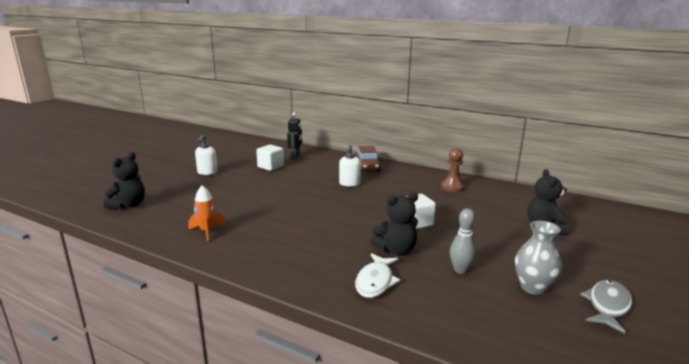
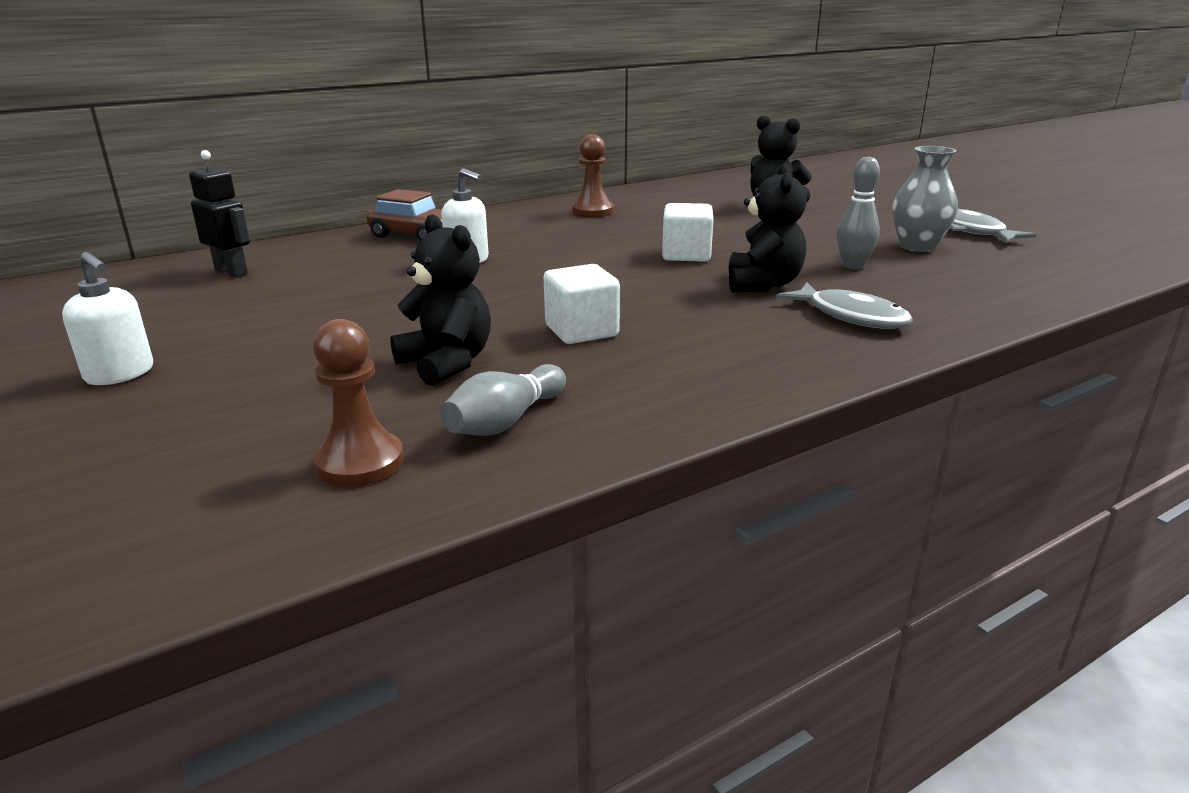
camera: 60 degrees left, 5 degrees up
(128, 205) = (141, 523): black teddy bear -> black teddy bear (447, 363)
(169, 219) = (360, 462): none -> brown pawn
(207, 231) = (505, 421): orange rocket -> grey bowling pin
(270, 166) = (242, 302): white cube -> white cube (581, 331)
(375, 281) = (851, 316): white fish -> grey fish

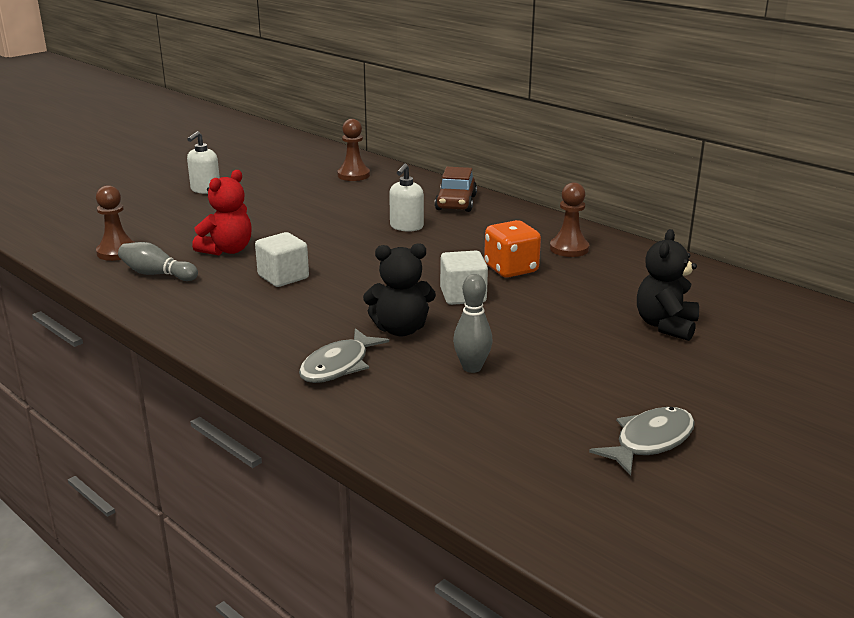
camera: 75 degrees right, 0 degrees up
(232, 272) = (353, 175): black robot -> brown pawn
(447, 363) = (227, 250): black teddy bear -> red teddy bear
(629, 233) = (511, 269): none -> orange dice
(917, 246) = (560, 403): grey vase -> none

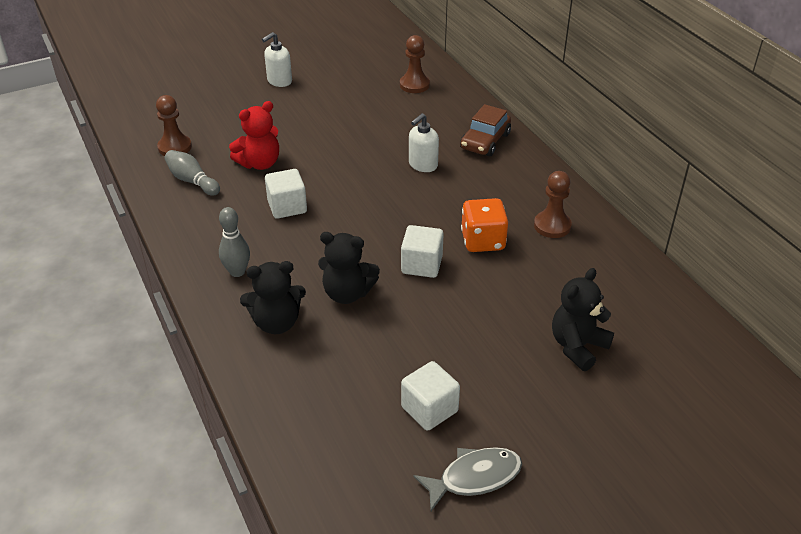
camera: 20 degrees right, 15 degrees up
(339, 365) = (276, 323): grey fish -> black teddy bear
(472, 367) = (379, 353): grey bowling pin -> grey bowling pin (237, 272)
(559, 399) = (429, 409): none -> white cube

